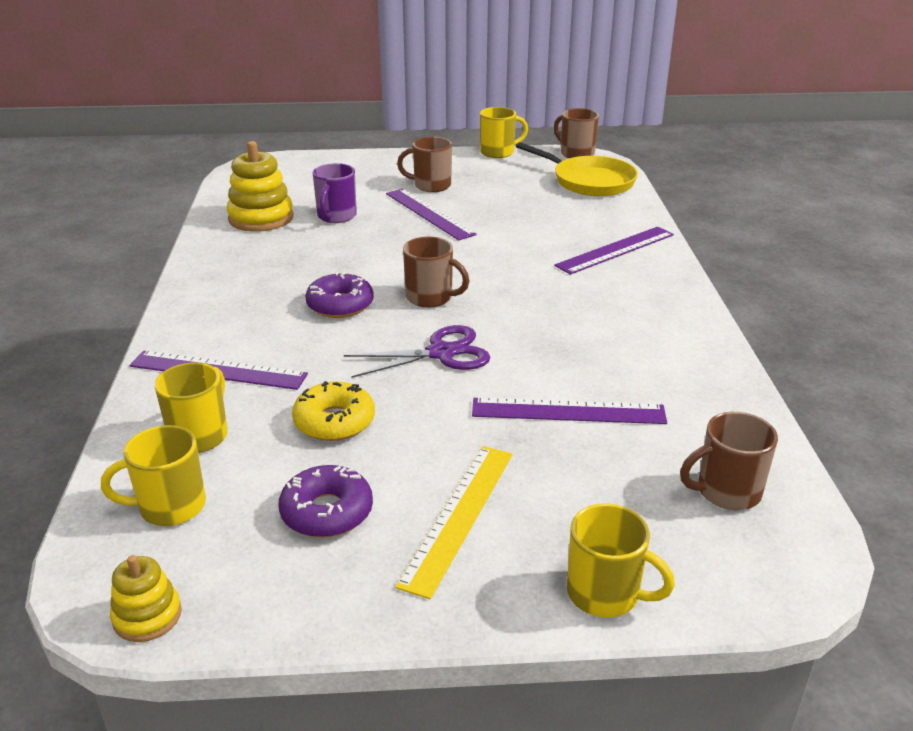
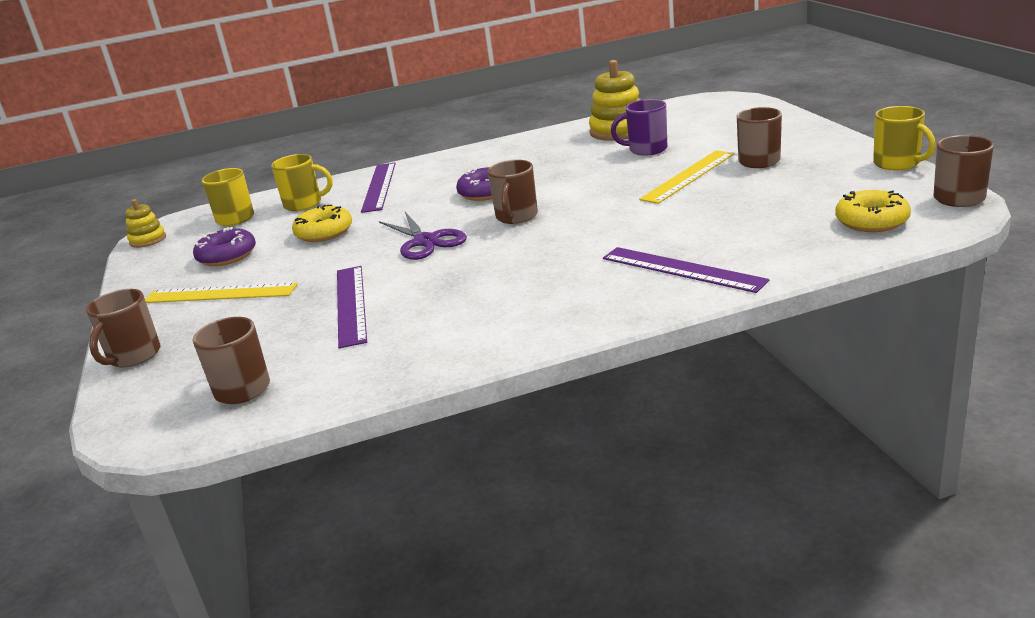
camera: 80 degrees right, 5 degrees down
(429, 213) = (688, 176): purple ruler -> yellow ruler
(589, 181) = (871, 221): yellow pan -> yellow donut
(605, 594) = (133, 356): yellow mug -> brown mug

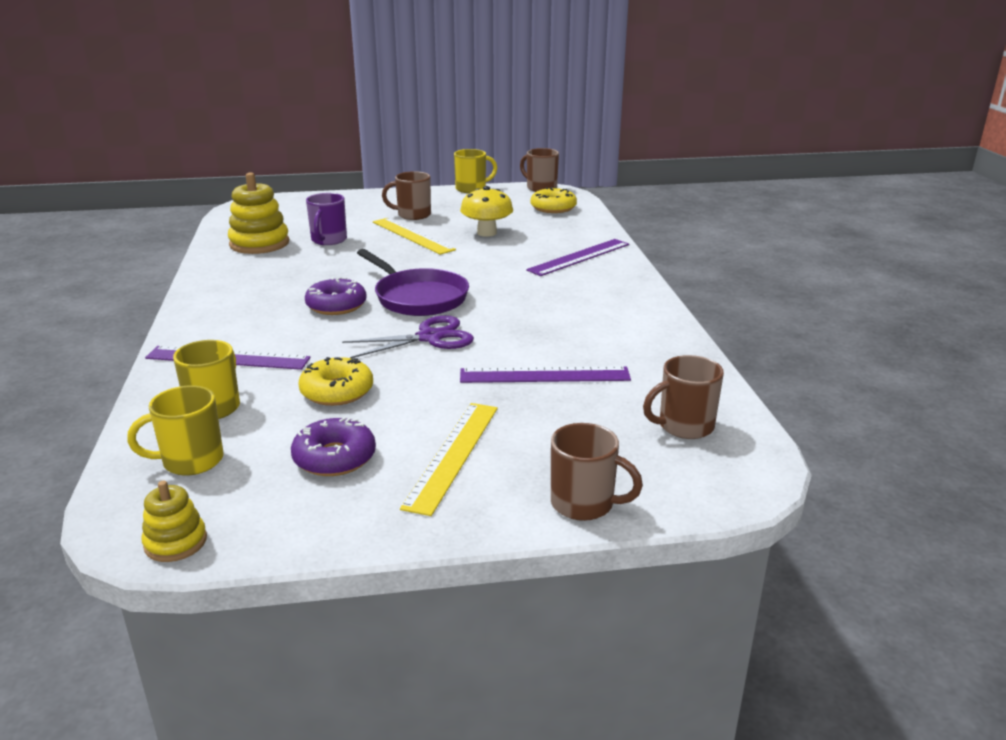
camera: 85 degrees left, 0 degrees up
(516, 217) = (418, 297): brown mug -> purple pan
(729, 206) = (487, 233): none -> yellow mushroom

